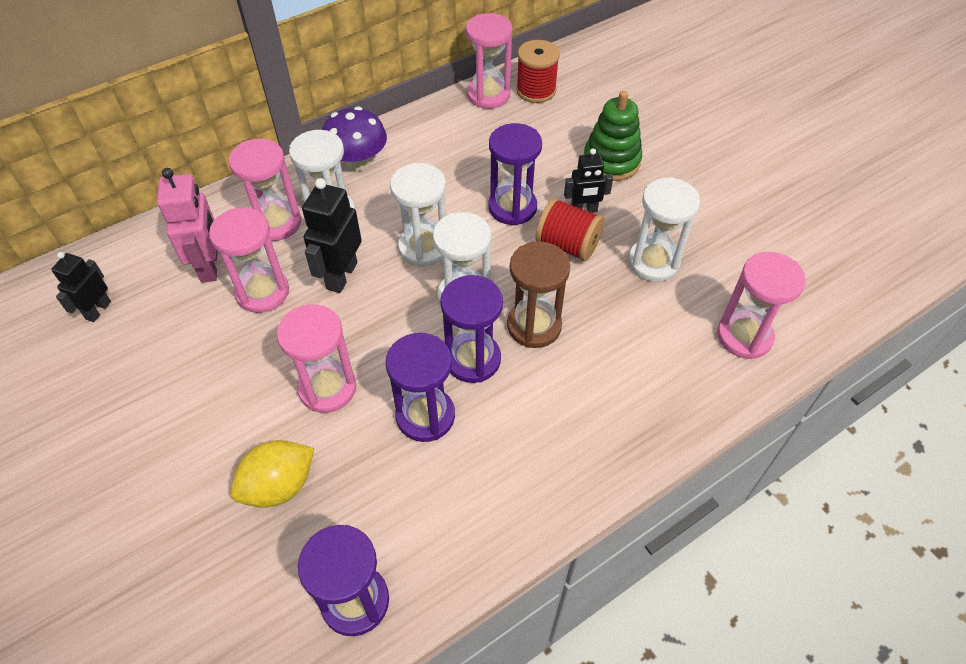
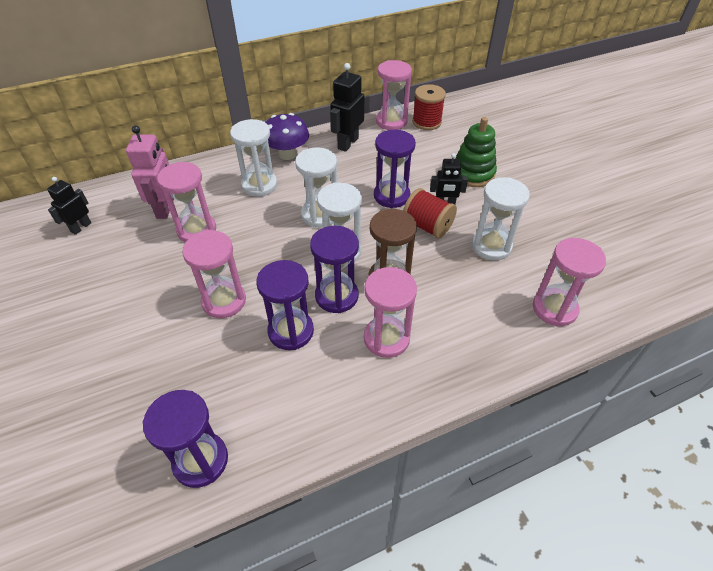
camera: 10 degrees right, 5 degrees down
(276, 223) = (220, 186): pink hourglass -> pink hourglass (386, 338)
(279, 486) = (168, 365): yellow lemon -> none
(341, 276) = (255, 226): black robot -> black robot (347, 143)

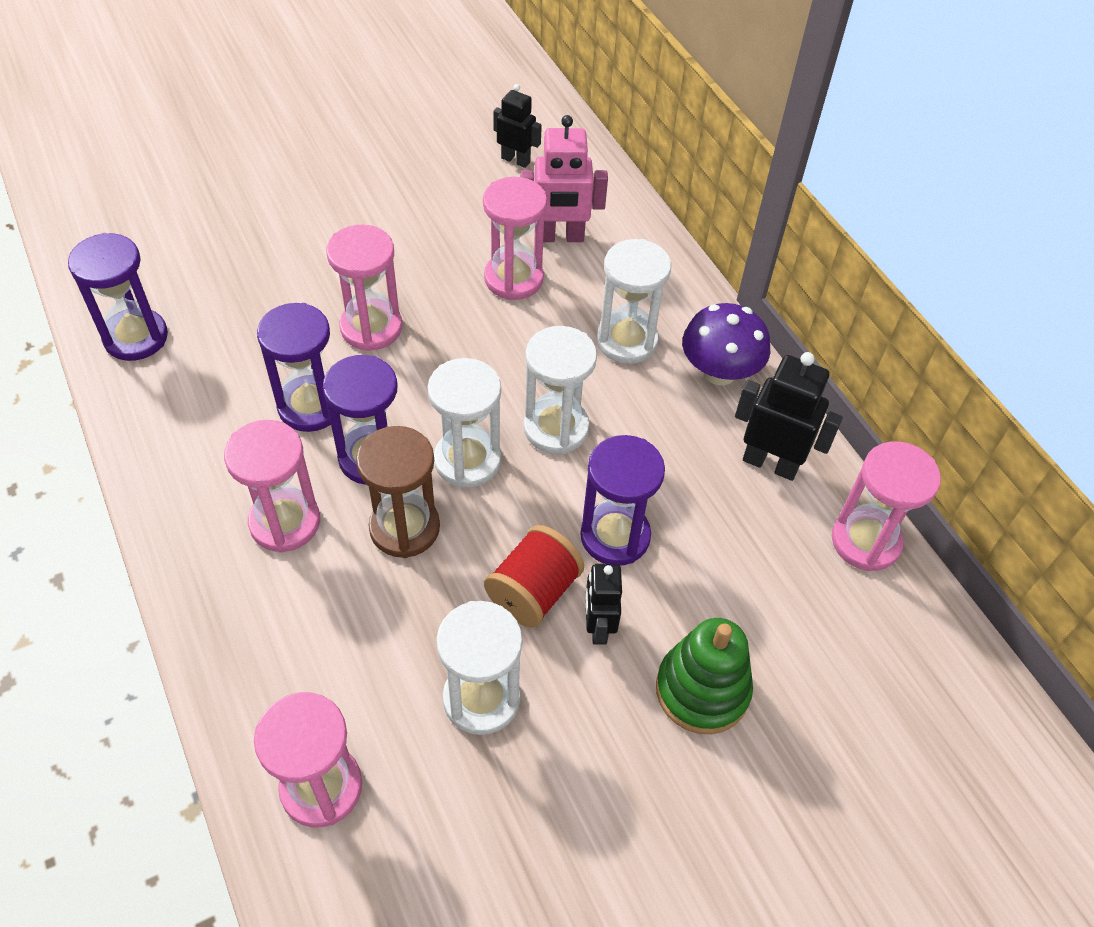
camera: 85 degrees right, 5 degrees up
(426, 122) = (880, 611): red spool -> none

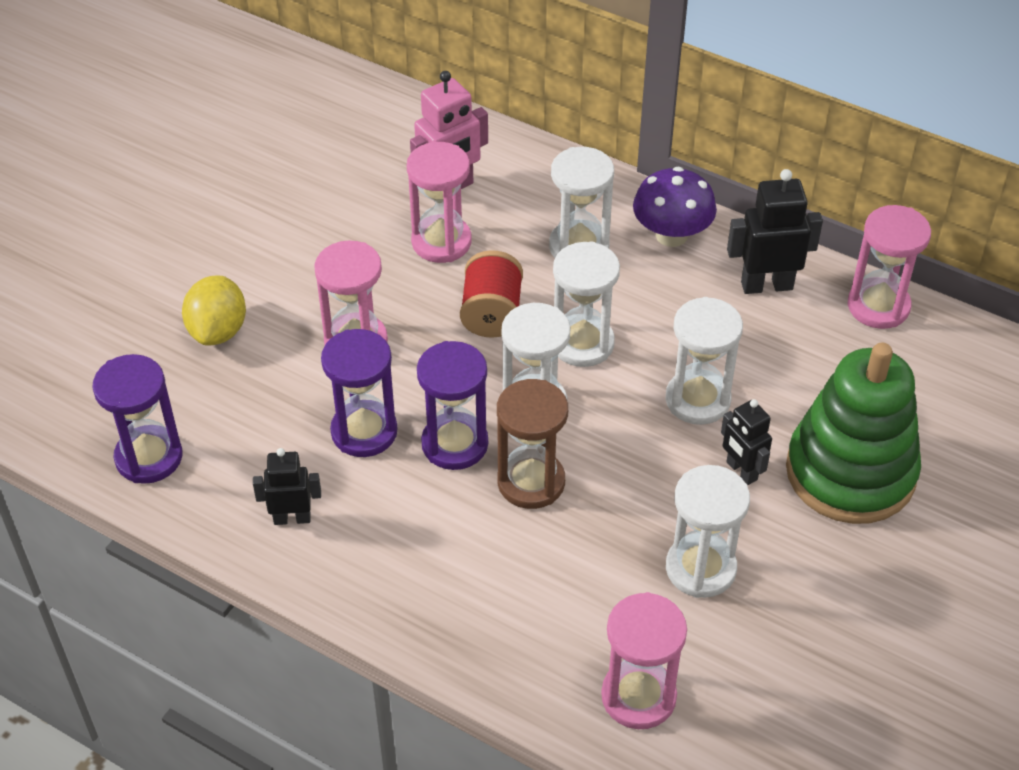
camera: 30 degrees left, 5 degrees down
(277, 263) = (218, 330): none -> yellow lemon
(285, 522) = (429, 531): pink hourglass -> none
(515, 160) = (351, 139): black robot -> black robot (292, 518)
(533, 592) = (672, 473): red spool -> red spool (492, 313)
(615, 536) = (697, 400): purple hourglass -> white hourglass
(702, 690) = (850, 472): green stacking toy -> green stacking toy, size x1.55

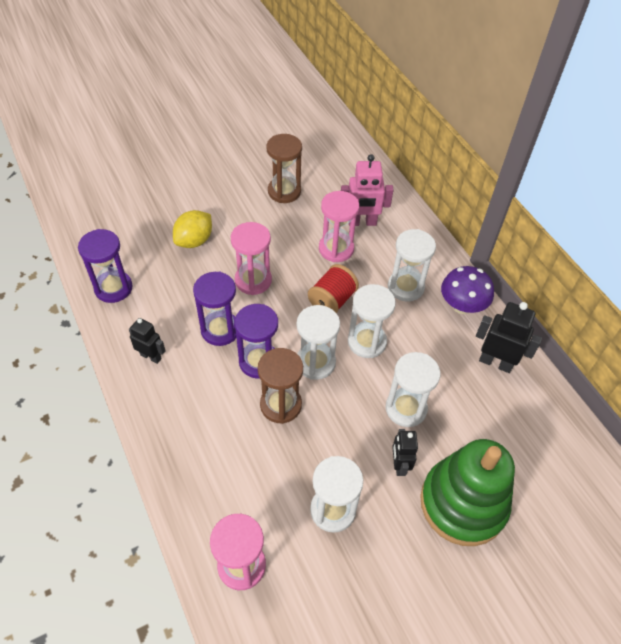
camera: 30 degrees right, 5 degrees up
(298, 197) = (284, 191): none -> brown hourglass
(878, 306) = (554, 410): pink hourglass -> none

